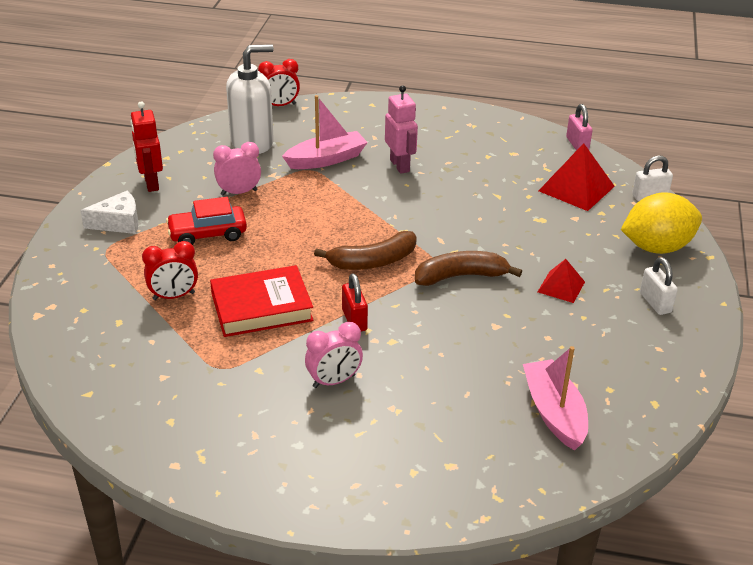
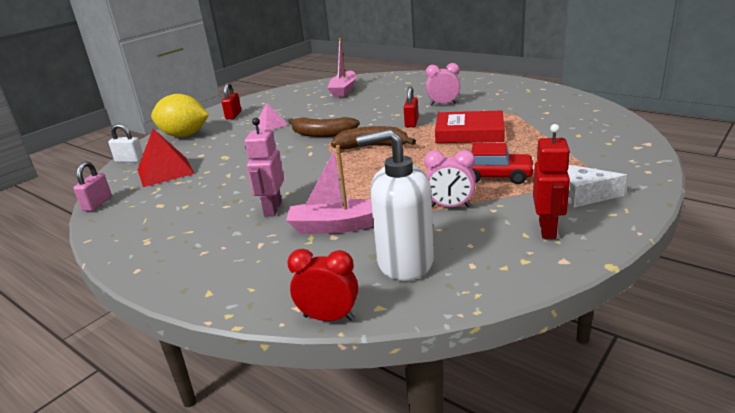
camera: 150 degrees left, 10 degrees down
(174, 296) = (534, 143): red clock -> none
(561, 287) = (271, 125): red pyramid -> pink pyramid
(655, 303) = (233, 115): white padlock -> red padlock

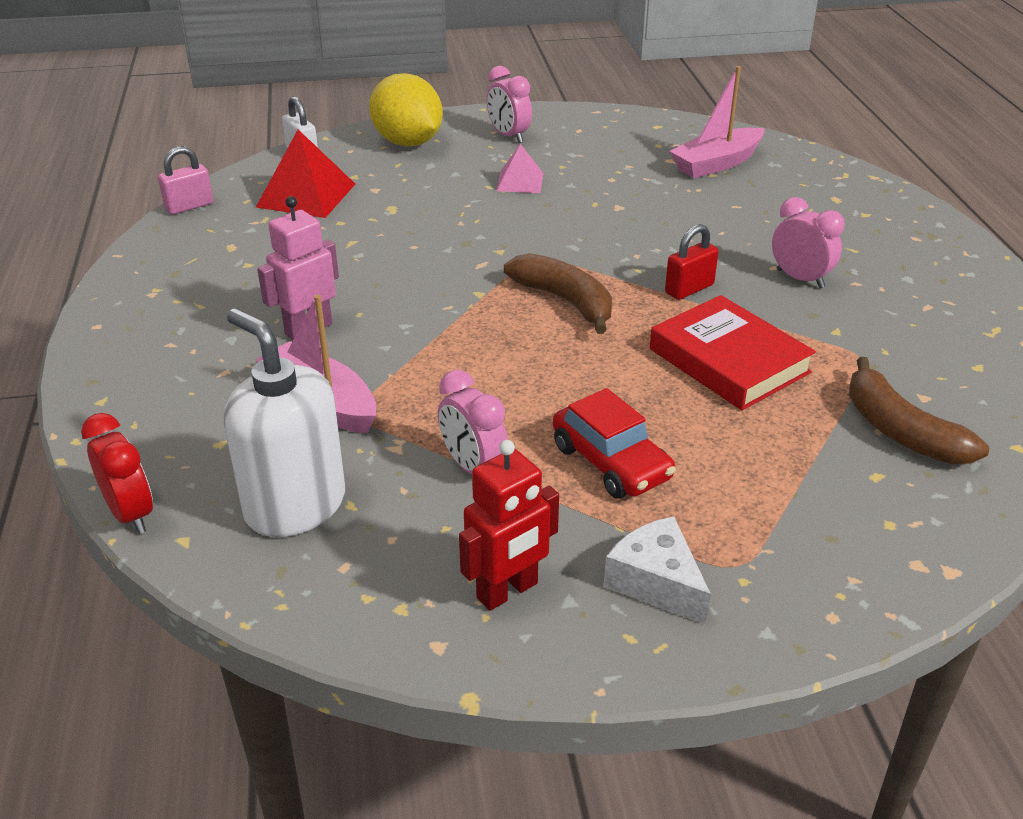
camera: 40 degrees right, 10 degrees up
(233, 115) = (509, 136): red padlock -> pink clock
(322, 134) = (547, 238): brown banana -> brown banana (900, 431)

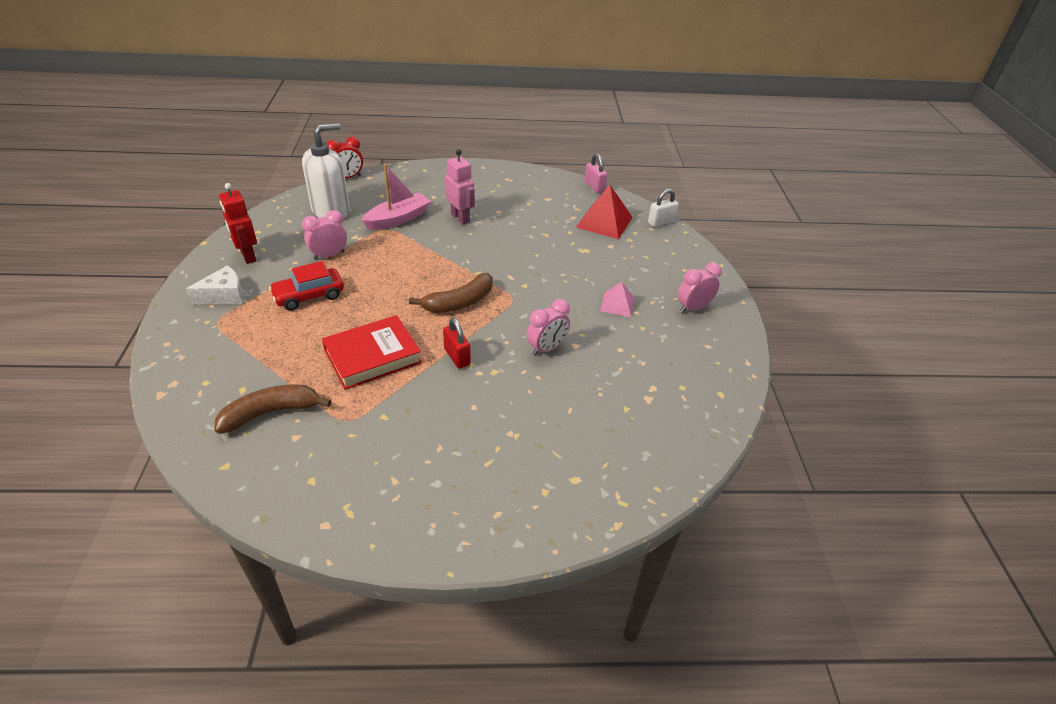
camera: 95 degrees right, 5 degrees up
(408, 142) = (679, 262): yellow lemon -> none
(717, 164) = (645, 415): pink boat -> none
(800, 279) = (453, 416): pink clock -> pink clock (547, 348)

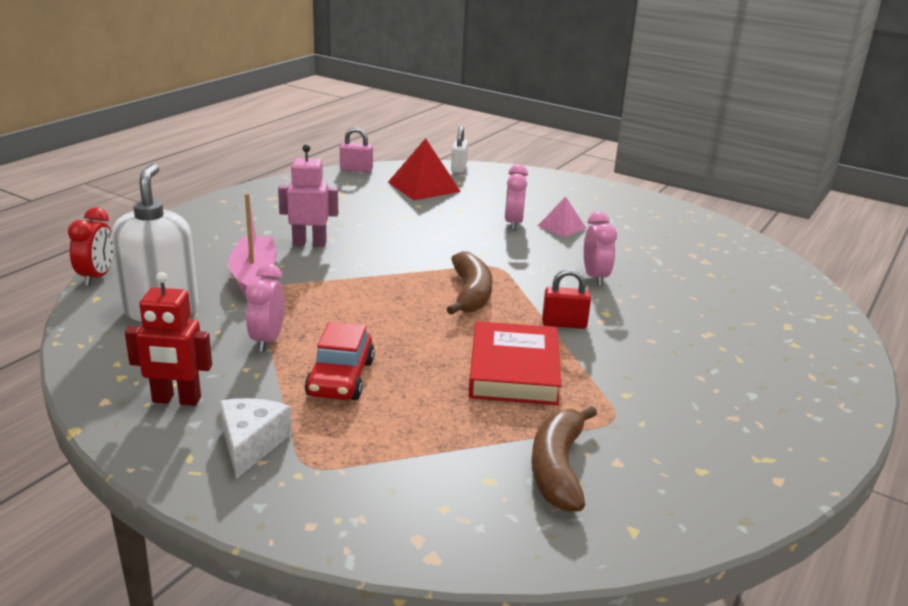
camera: 55 degrees left, 15 degrees down
(693, 308) = (601, 202): pink clock -> pink clock (513, 223)

